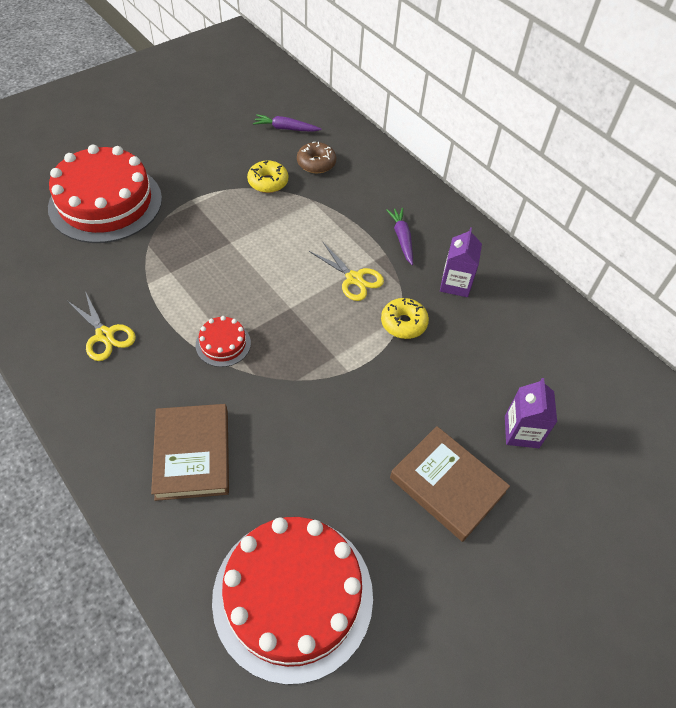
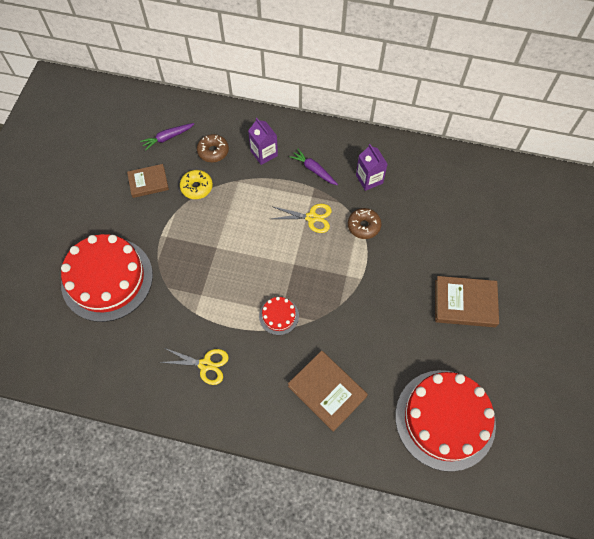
camera: 35 degrees left, 10 degrees up
(229, 152) = (148, 182): none -> brown book
(403, 323) = (363, 226): yellow donut -> brown donut
(521, 432) = (474, 245): purple carton -> purple carton (264, 153)

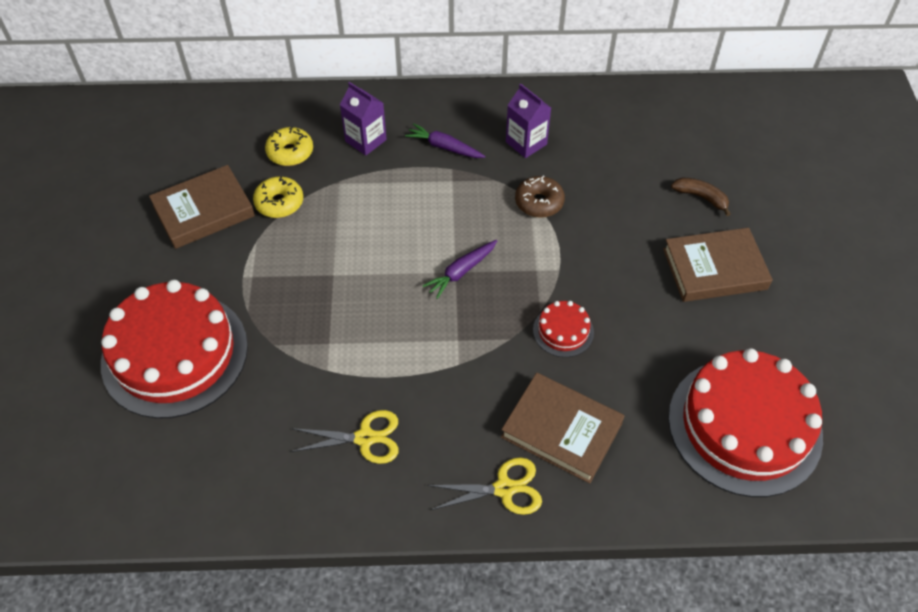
camera: 15 degrees left, 10 degrees down
(148, 182) = (204, 211): brown book -> brown book, size x1.51
(167, 138) = (216, 148): purple carrot -> purple carrot (461, 272)
(213, 151) = (290, 152): brown donut -> yellow donut
(279, 316) = (456, 345): red cake -> red cake (563, 331)
(311, 217) = (461, 207): yellow scissors -> yellow scissors (504, 488)
(474, 248) = (701, 197): none -> brown banana

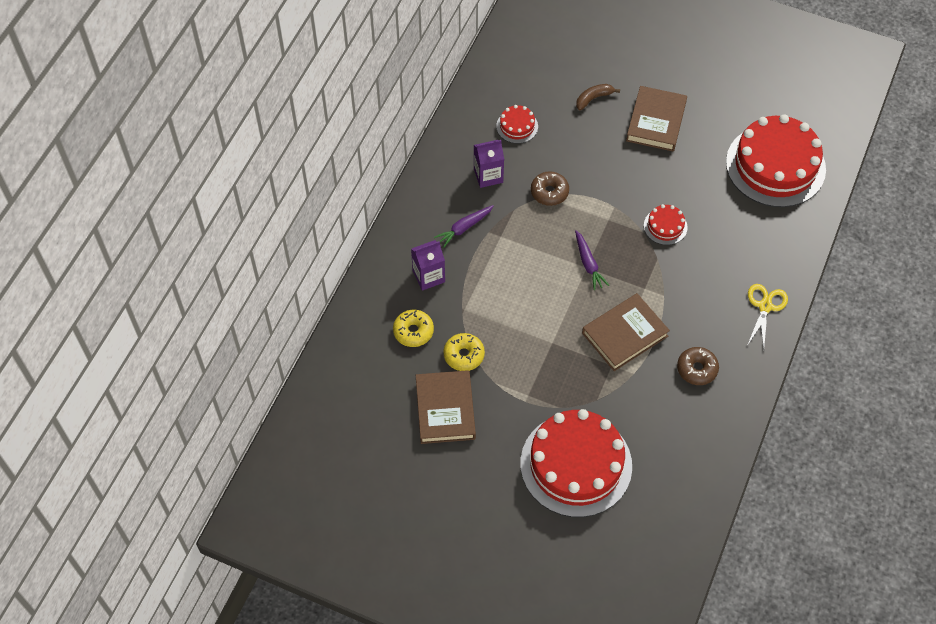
camera: 65 degrees left, 5 degrees up
(365, 438) = (697, 369): yellow scissors -> brown donut
(561, 430) = (738, 259): brown book -> brown book (624, 334)
(610, 144) = (517, 126): none -> red cake

